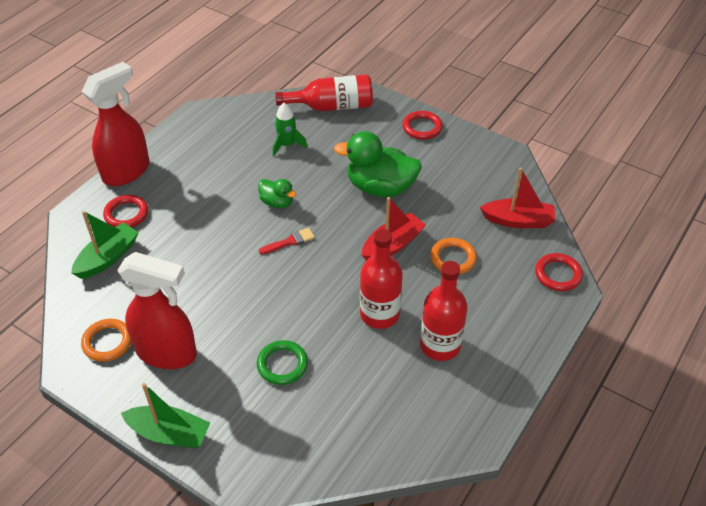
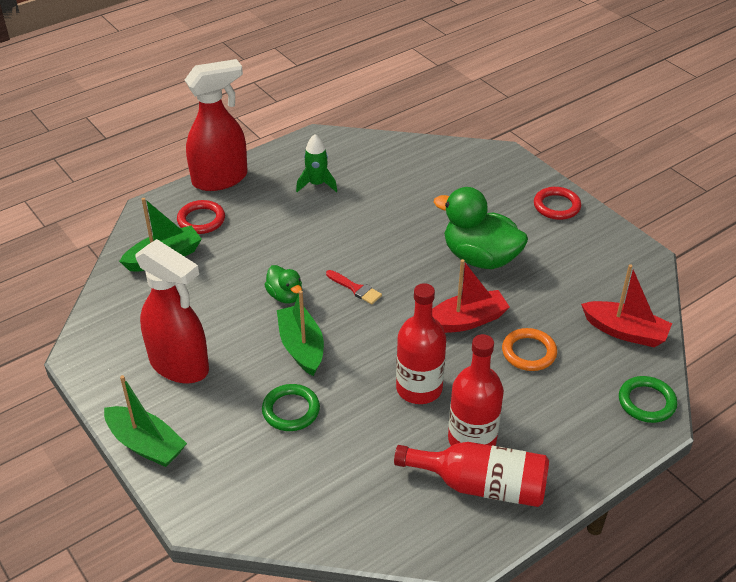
camera: 20 degrees right, 5 degrees down
(107, 342) = (127, 338): orange ring -> none
(267, 306) = (301, 347): none -> green boat
(277, 202) = (360, 246): green duck -> green duck (285, 296)
(287, 145) = (397, 190): green rocket -> green rocket (317, 184)
(290, 241) = (355, 288): red brush -> red brush turned 45 degrees clockwise
(332, 106) = (464, 162): red bottle -> red bottle (481, 485)
(558, 274) = (646, 402): red ring -> green ring

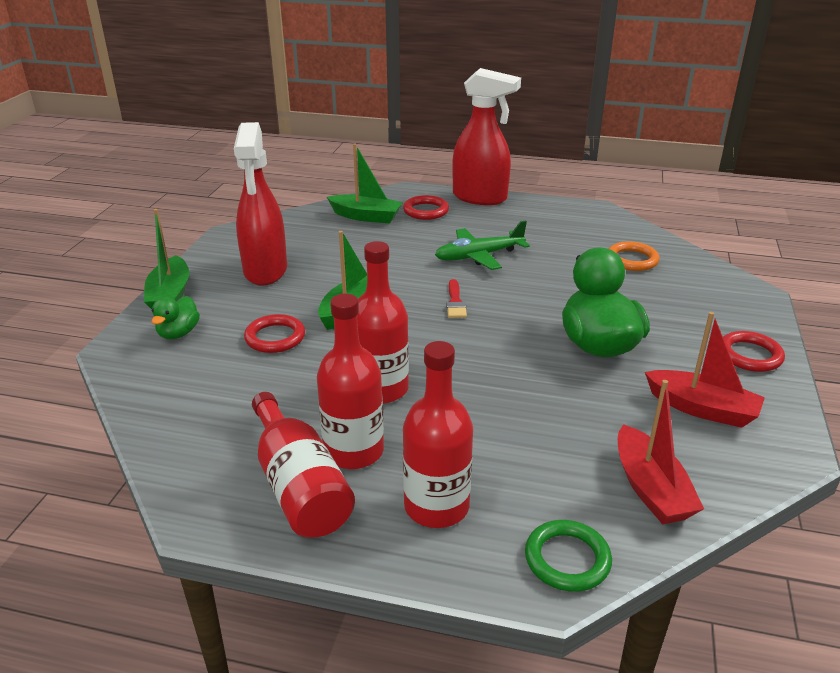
camera: 50 degrees right, 10 degrees down
(285, 296) = (398, 277): green duck -> green duck (178, 333)
(291, 410) = (275, 337): green ring -> red ring
(308, 237) = (479, 256): none -> green plane
(317, 184) = (544, 232): green rocket -> none
(466, 321) = (504, 375): red boat -> red boat (702, 409)
(529, 352) = (518, 433): orange ring -> orange ring (632, 260)
(559, 430) = (436, 506): none -> red bottle

